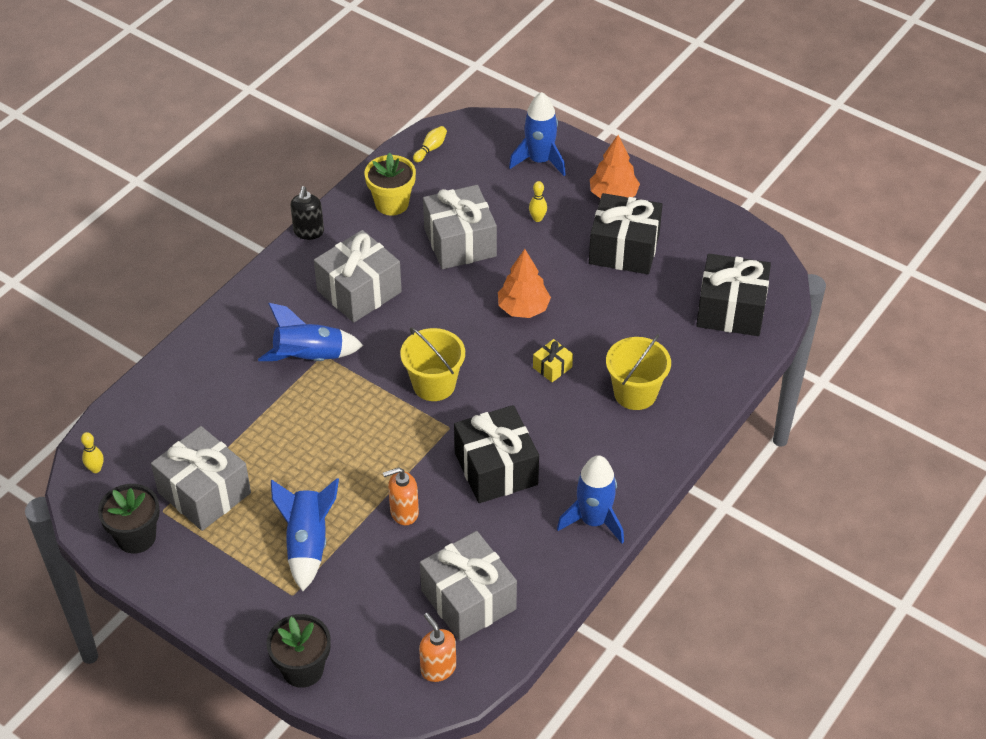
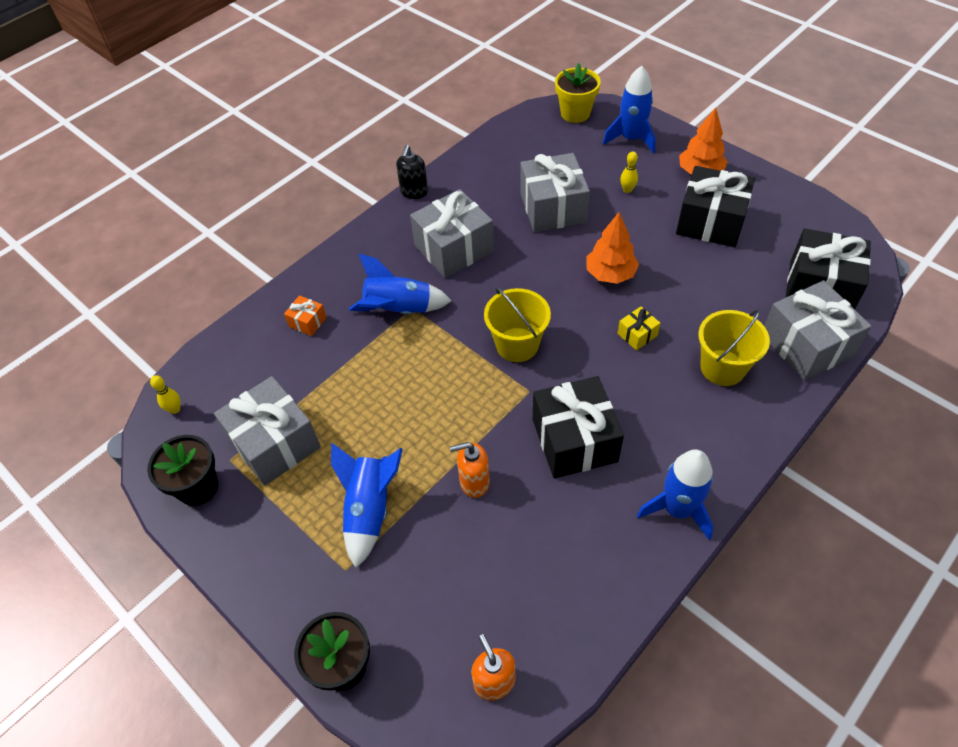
camera: 10 degrees right, 5 degrees up
(216, 375) = (307, 322): none -> orange gift
(392, 203) = (492, 170): yellow flower pot -> yellow flower pot (575, 113)
(430, 149) = (532, 125): yellow bowling pin -> none
(468, 600) = (535, 595): grey gift -> grey gift (806, 345)

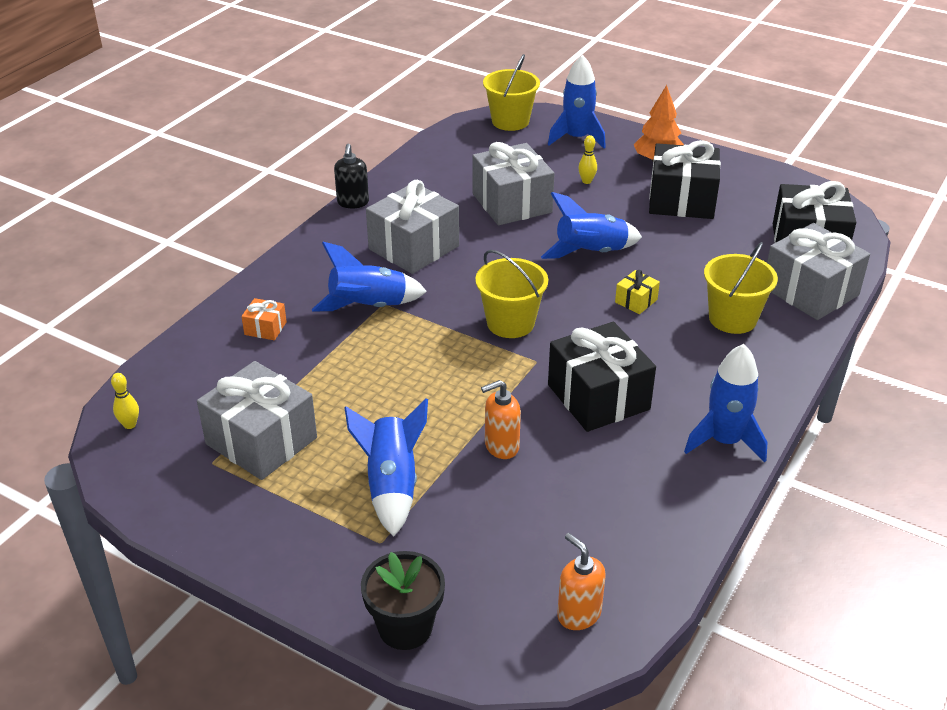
camera: 15 degrees left, 15 degrees down
(198, 487) = (181, 492): black flower pot -> none
(575, 113) = (510, 121): yellow flower pot -> yellow bucket
(610, 274) = (591, 253): orange tree -> blue rocket

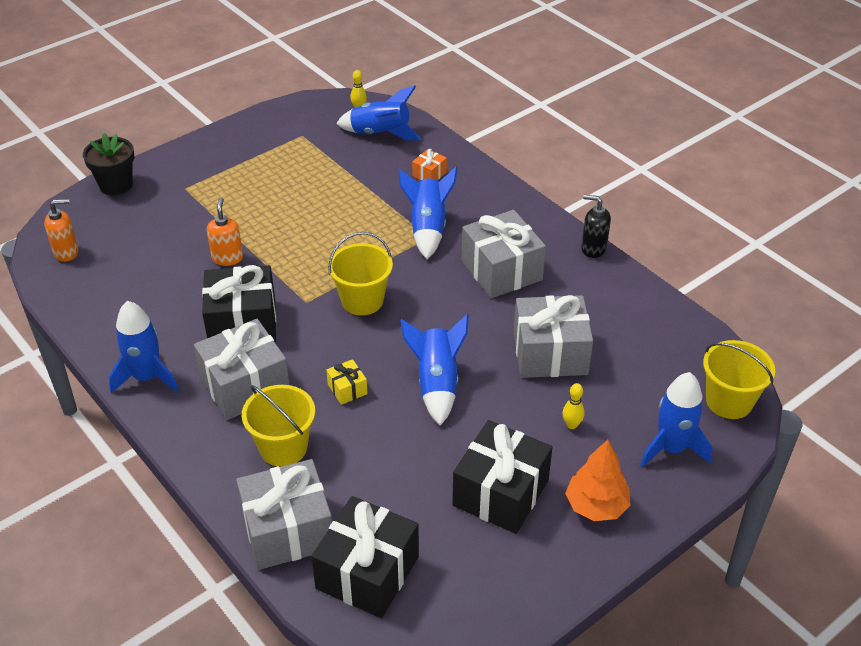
camera: 110 degrees right, 5 degrees up
(261, 441) = (308, 156): grey gift -> grey gift (245, 385)
(391, 486) = (227, 201): blue rocket -> blue rocket (380, 134)

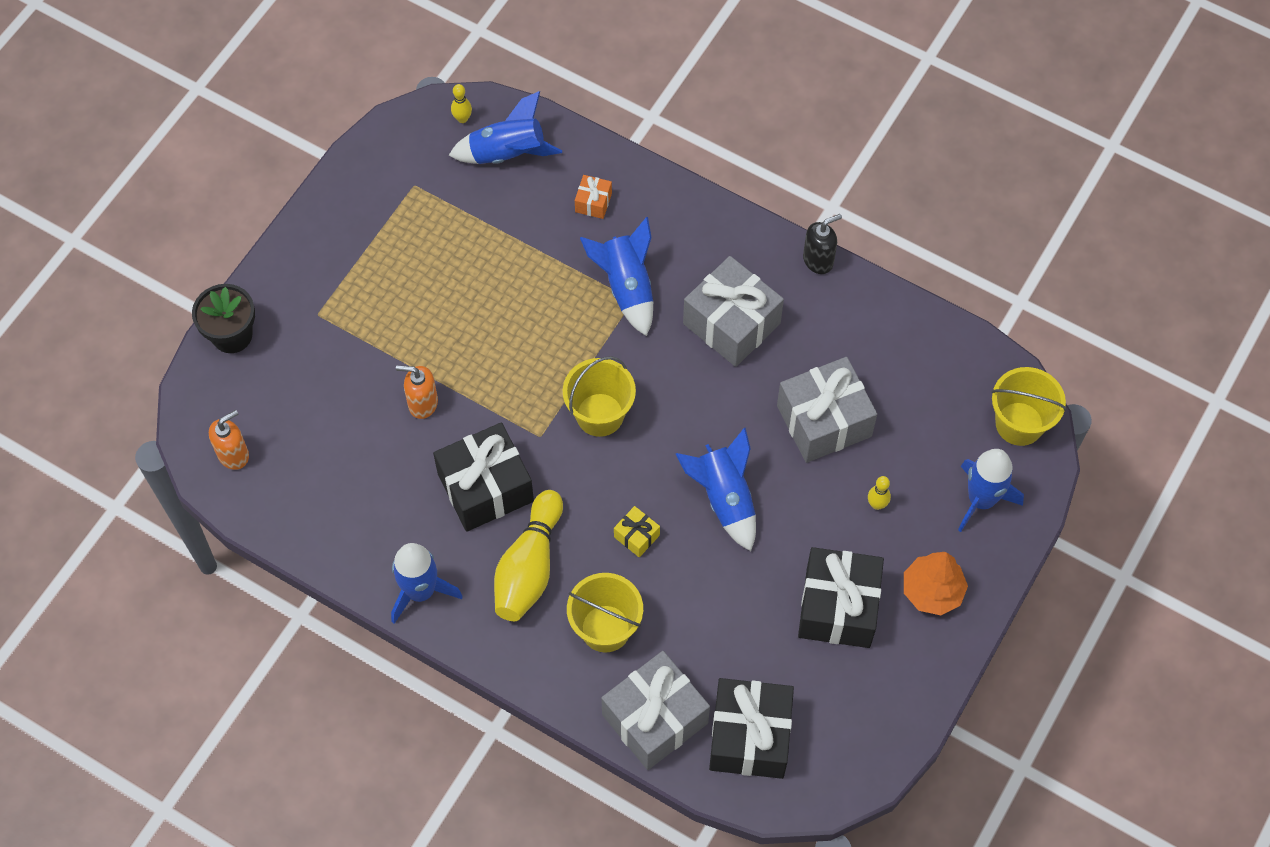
camera: 20 degrees left, 20 degrees up
(227, 258) = (422, 403): orange soap dispenser -> orange soap dispenser turned 60 degrees counterclockwise
(245, 385) = (529, 567): grey gift -> yellow bowling pin
(593, 249) = (818, 260): black soap dispenser -> black soap dispenser turned 150 degrees clockwise

